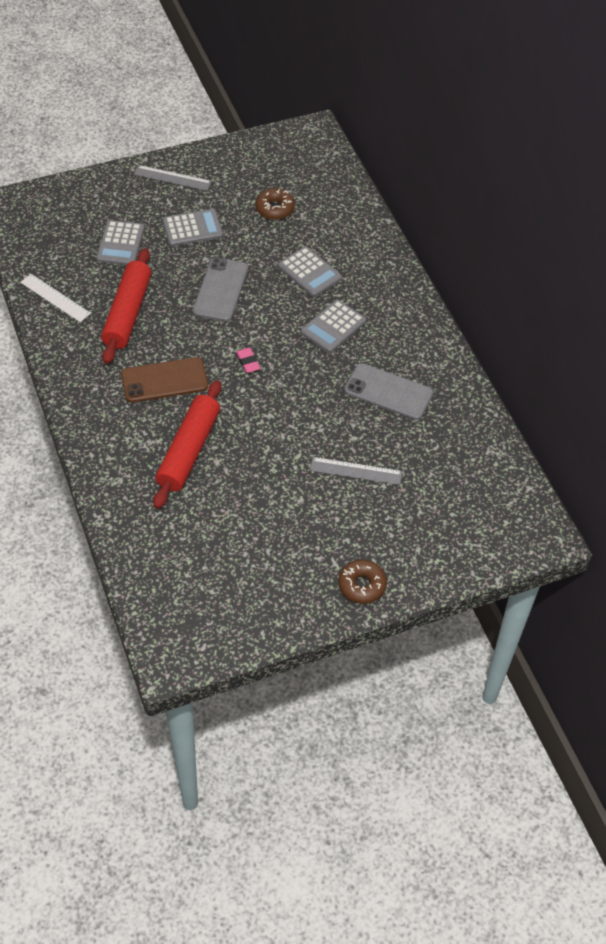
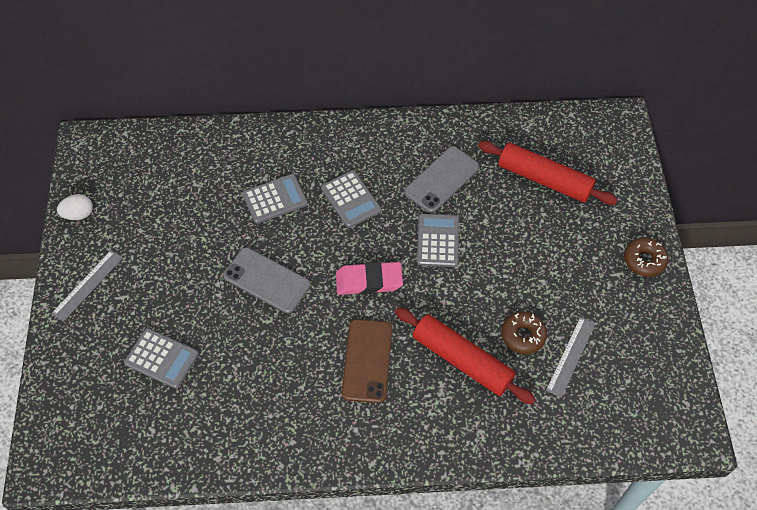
camera: 70 degrees left, 5 degrees up
(55, 297) = (213, 443): white ruler -> none
(127, 313) = (264, 374): red rolling pin -> red rolling pin (544, 179)
(192, 228) = (171, 284): grey calculator -> grey calculator (438, 241)
(238, 151) = (79, 214): none -> white egg
(248, 362) = (369, 281): pink eraser -> pink eraser, size x1.90
(275, 208) = (177, 204): brown donut -> brown donut (523, 335)
(356, 471) = (522, 229): grey ruler -> grey ruler (570, 356)

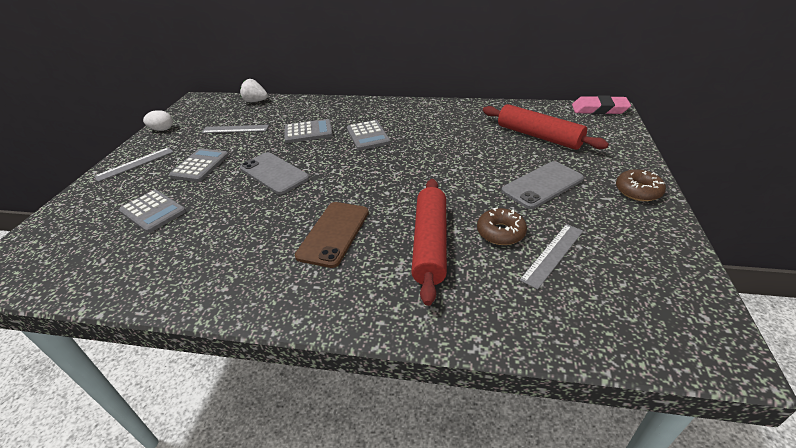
camera: 15 degrees right, 20 degrees down
(174, 138) = (255, 101): none -> white strawberry
(178, 203) = (235, 129): none -> grey ruler
(369, 281) = (361, 181): pink eraser -> pink eraser (599, 109)
(438, 241) = (433, 163): grey calculator -> grey calculator (200, 166)
(442, 179) = (448, 131): grey phone -> grey phone (542, 185)
(462, 360) = (430, 244): red rolling pin -> red rolling pin turned 45 degrees clockwise

